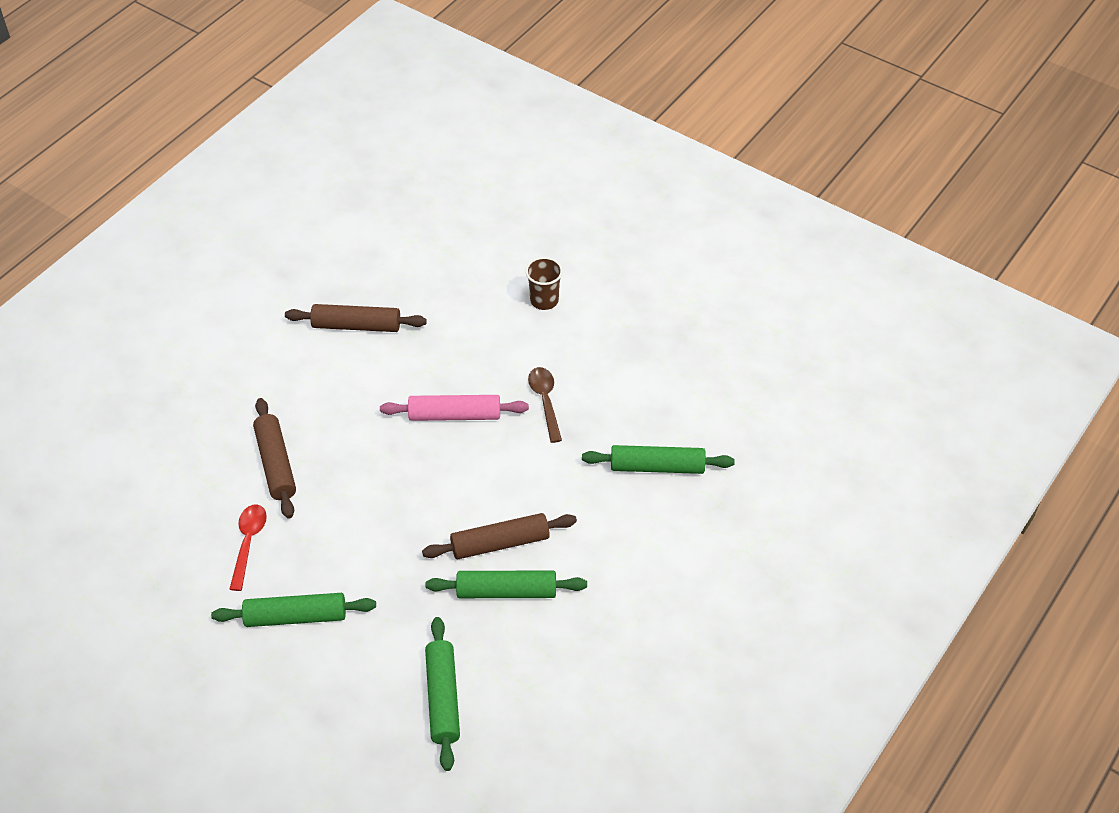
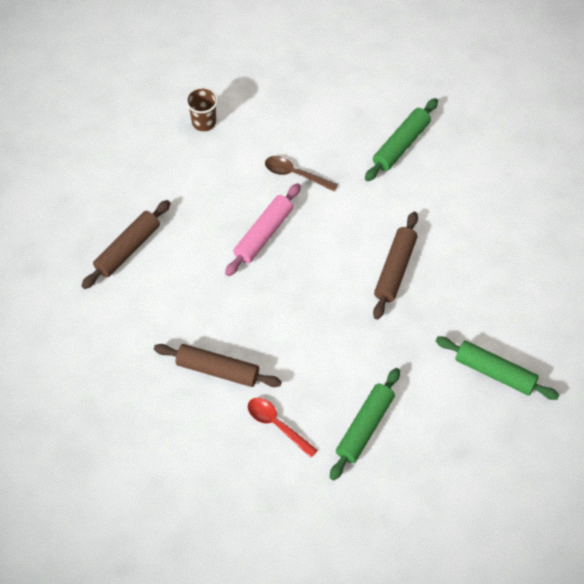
camera: 55 degrees left, 10 degrees up
(506, 591) = (437, 288): green rolling pin -> none

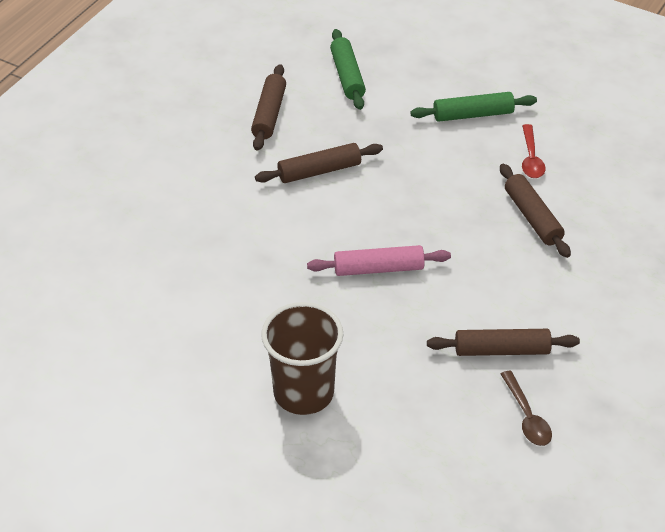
camera: 130 degrees left, 15 degrees down
(204, 122) = (303, 393): brown cup -> brown cup, size x1.90
(295, 174) = (292, 287): brown spoon -> brown spoon (527, 416)
(401, 144) = (183, 237): green rolling pin -> none
(492, 282) = (269, 114): none -> brown rolling pin

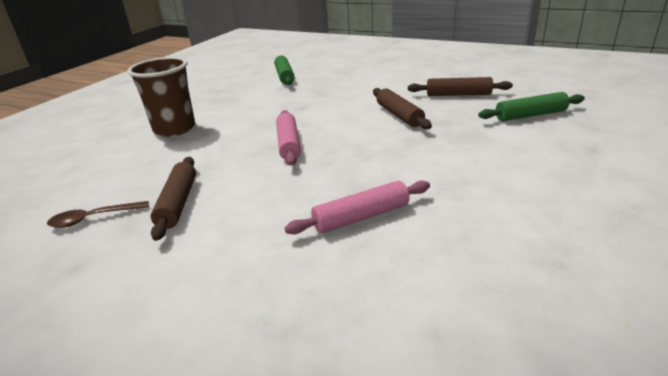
camera: 90 degrees right, 15 degrees down
(473, 115) = (519, 175): green rolling pin -> green rolling pin (284, 76)
(531, 158) = (463, 214): red spoon -> none
(532, 217) = (361, 217): brown rolling pin -> pink rolling pin

